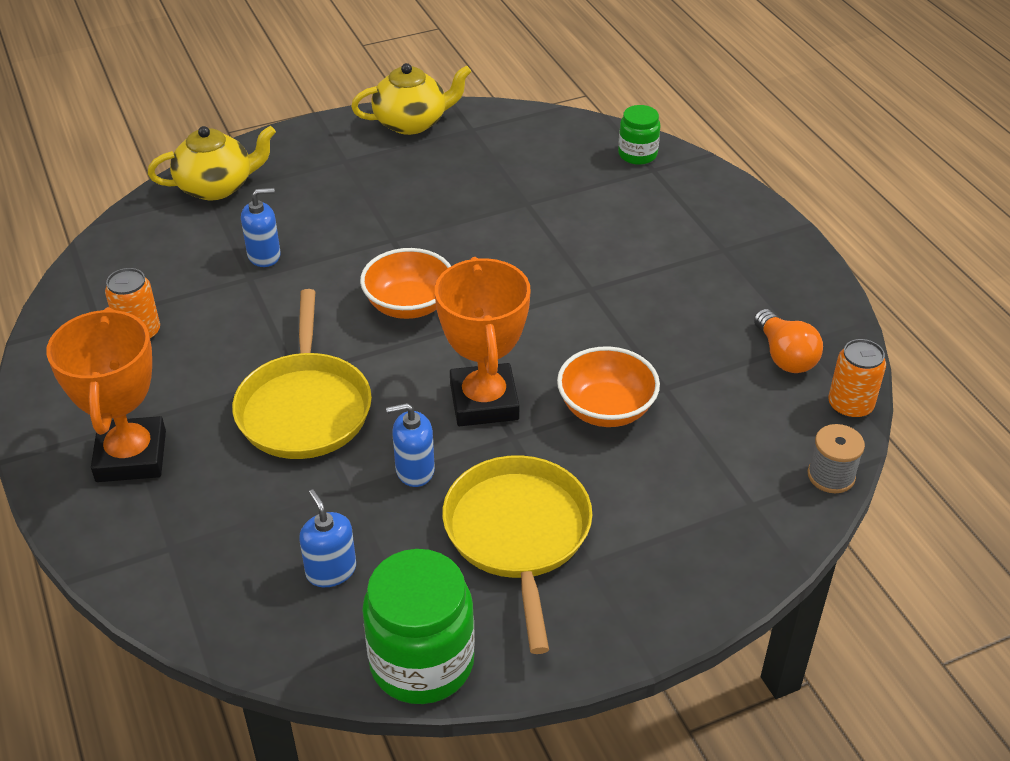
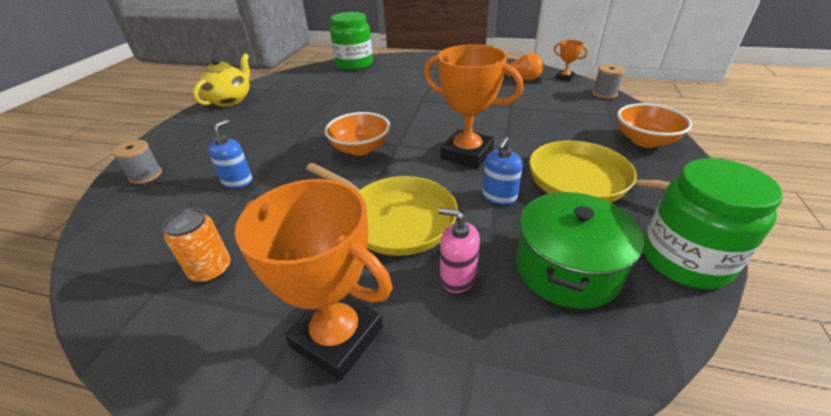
camera: 50 degrees left, 5 degrees down
(217, 187) = (145, 175): yellow teapot -> grey spool
(256, 496) = (458, 277): none -> pink soap dispenser
(331, 570) = (567, 268): blue soap dispenser -> green pot
(606, 409) = (510, 124): orange bowl -> orange bowl (645, 141)
(637, 154) = (354, 64): green jar -> green jar, size x1.80
(850, 406) = (564, 77): orange can -> orange trophy

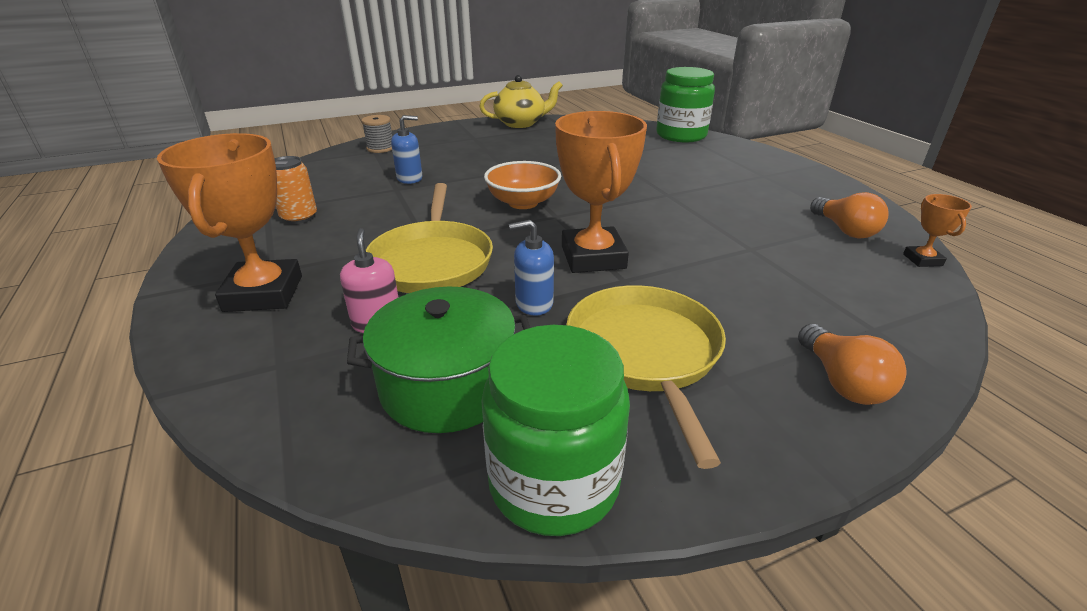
camera: 50 degrees right, 5 degrees down
(604, 94) = (939, 307): grey spool -> none
(645, 141) = (842, 382): orange bowl -> orange light bulb

